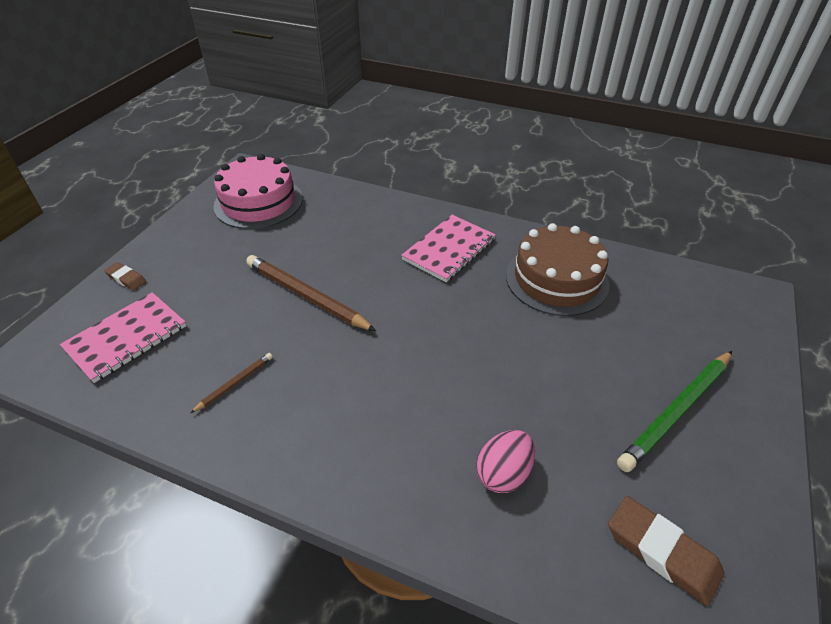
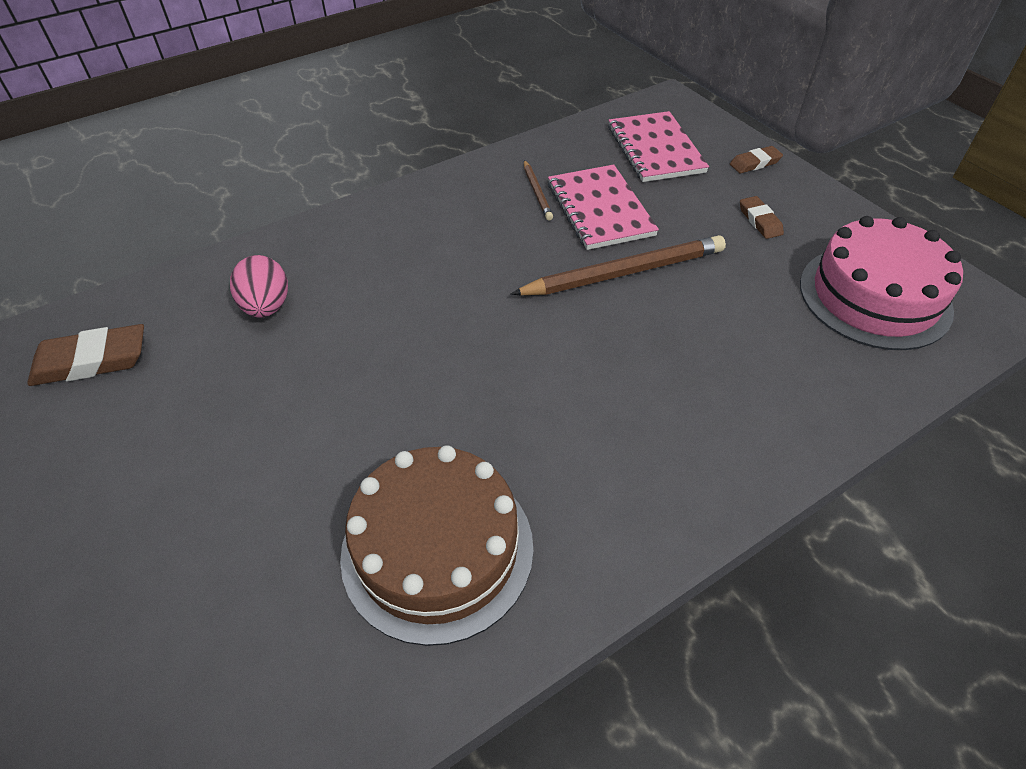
camera: 125 degrees right, 5 degrees up
(206, 257) = (760, 221): none -> brown eraser
(449, 250) = (612, 453): pink notebook -> pink notebook (600, 209)
(676, 411) = (140, 496): green pencil -> none

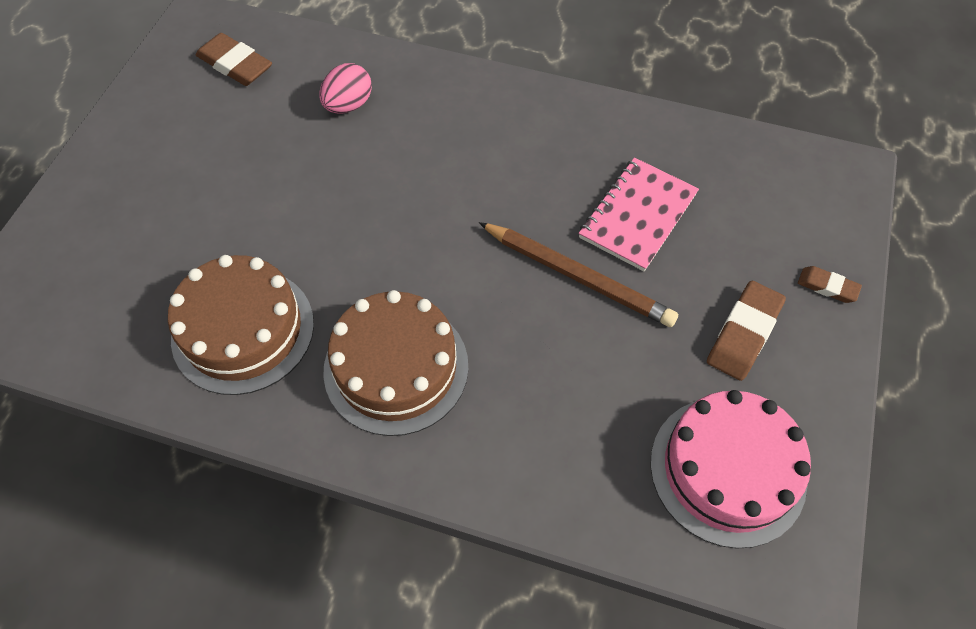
camera: 50 degrees right, 10 degrees up
(537, 192) = (615, 163): brown pencil -> none
(605, 443) = (396, 367): none -> brown cake
(655, 149) = (762, 203): pink notebook -> none
(760, 221) = (743, 333): brown eraser -> brown eraser, size x1.74

